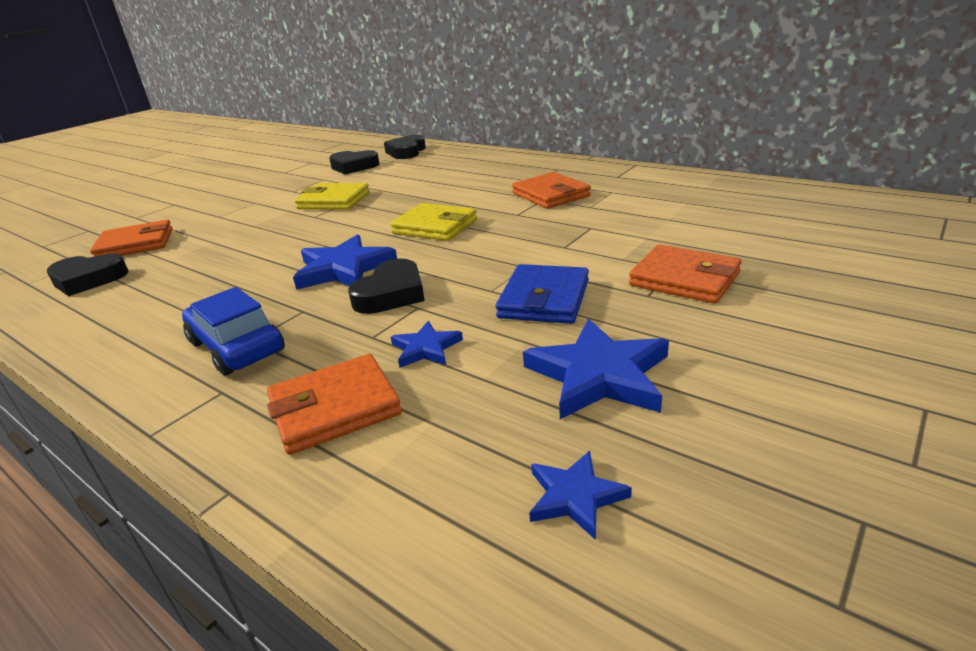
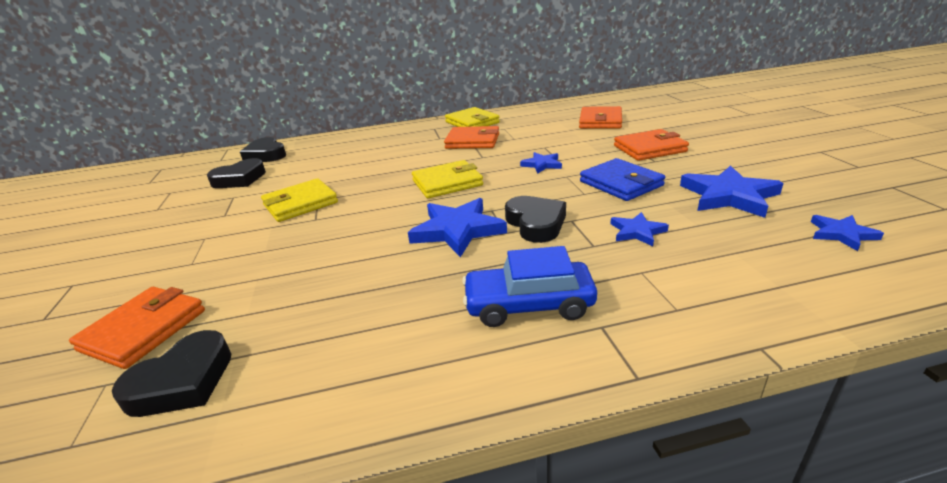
camera: 50 degrees left, 0 degrees up
(335, 408) = (683, 281): orange wallet -> orange wallet (600, 121)
(538, 245) = (542, 164): none -> blue star
(602, 174) = (472, 122): none -> yellow wallet

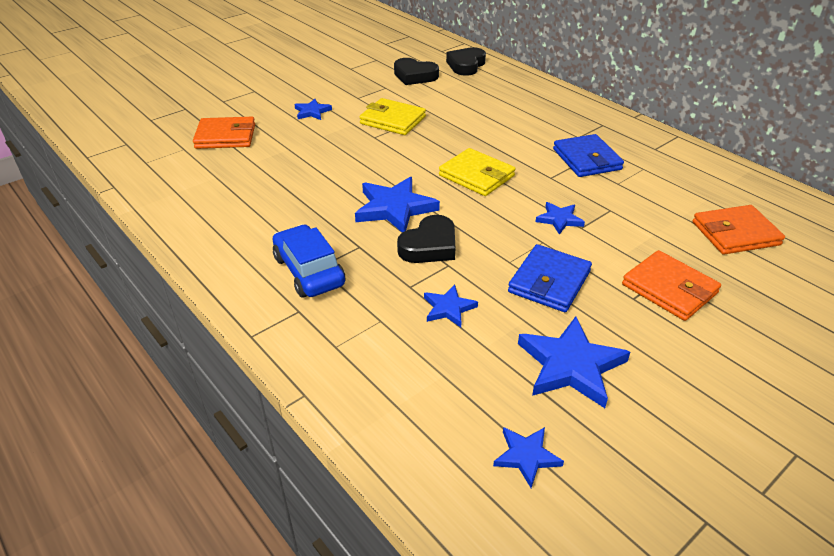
camera: 60 degrees right, 10 degrees up
(182, 382) = (192, 170): black heart -> none
(203, 248) = (312, 112): none -> blue star
(472, 122) = (642, 142): yellow wallet -> none
(472, 141) = (587, 159): orange wallet -> blue wallet

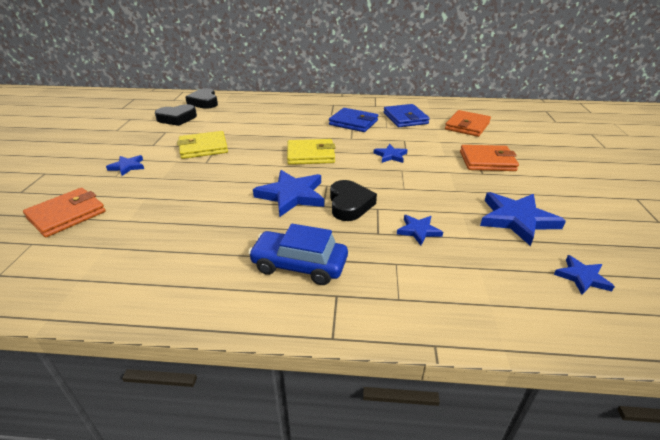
camera: 45 degrees left, 5 degrees down
(549, 282) = (439, 187): blue wallet -> blue wallet (405, 118)

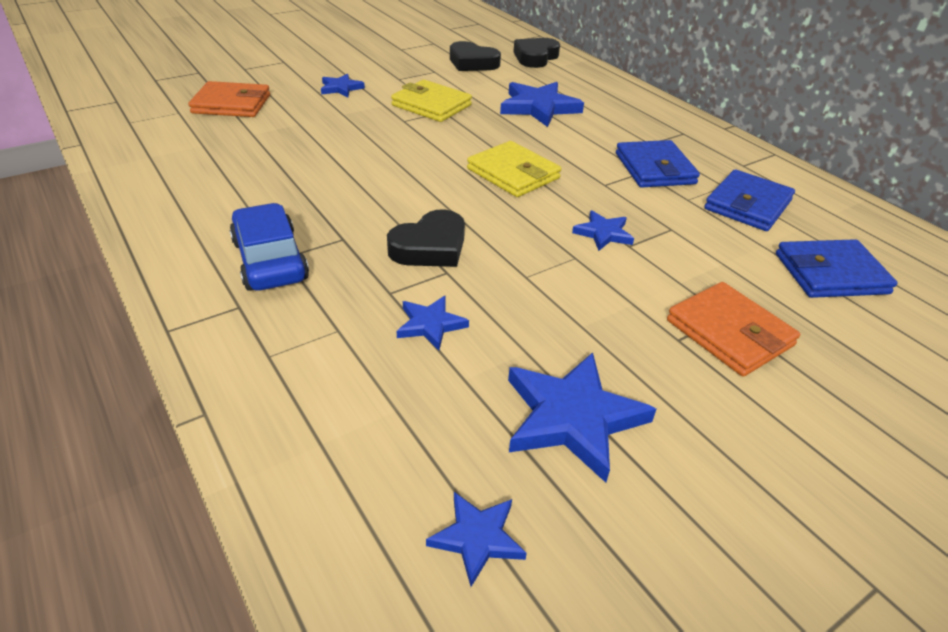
camera: 50 degrees right, 5 degrees up
(292, 195) = (401, 200): blue star -> blue star (538, 107)
(467, 126) = (830, 274): orange wallet -> blue wallet

